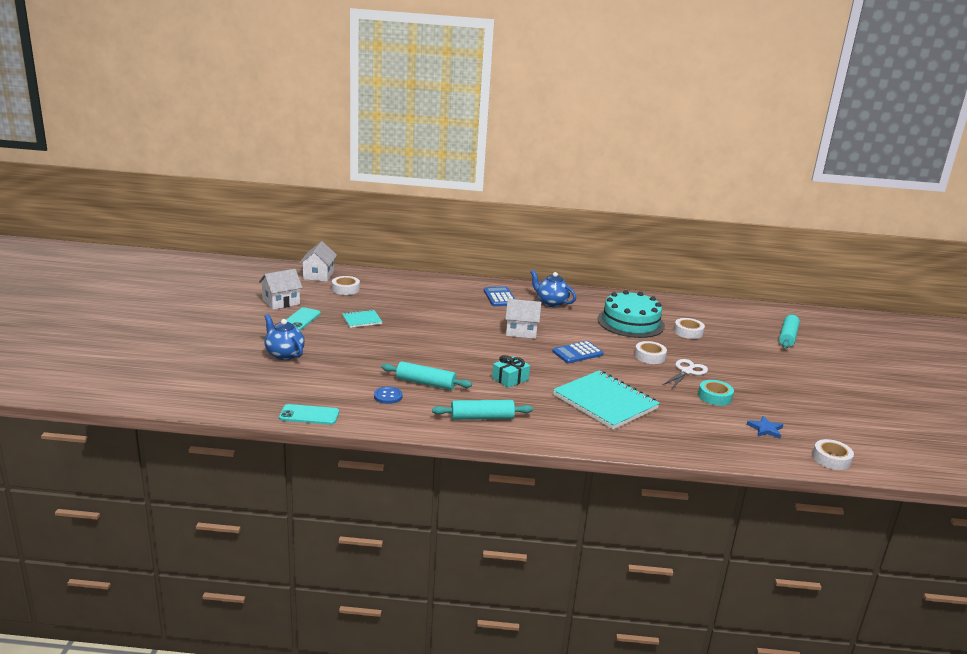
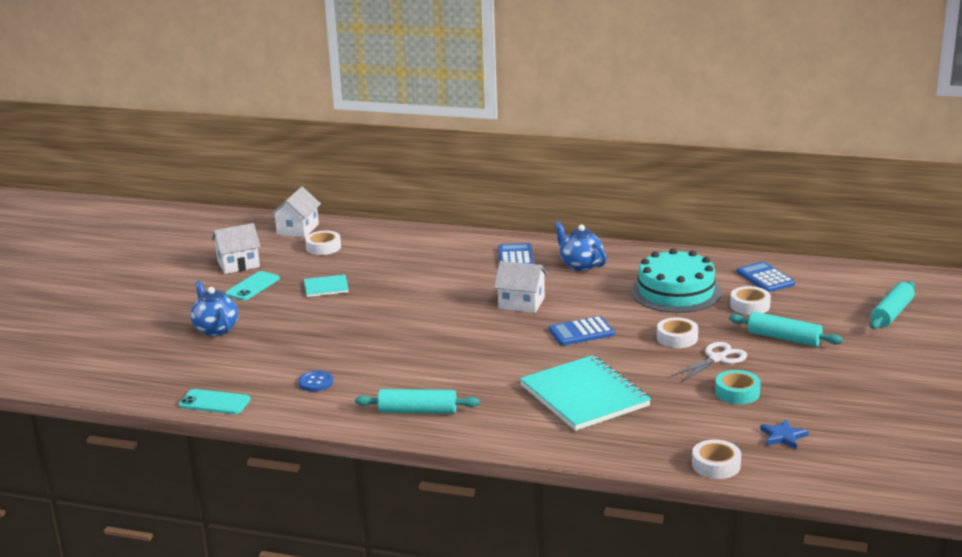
camera: 15 degrees right, 0 degrees up
(425, 383) = (368, 367): turquoise rolling pin -> turquoise rolling pin (784, 338)
(510, 379) = (476, 364): turquoise gift -> none
(688, 312) = (765, 278): none -> blue calculator
(831, 459) = (852, 478): white tape -> white tape (716, 465)

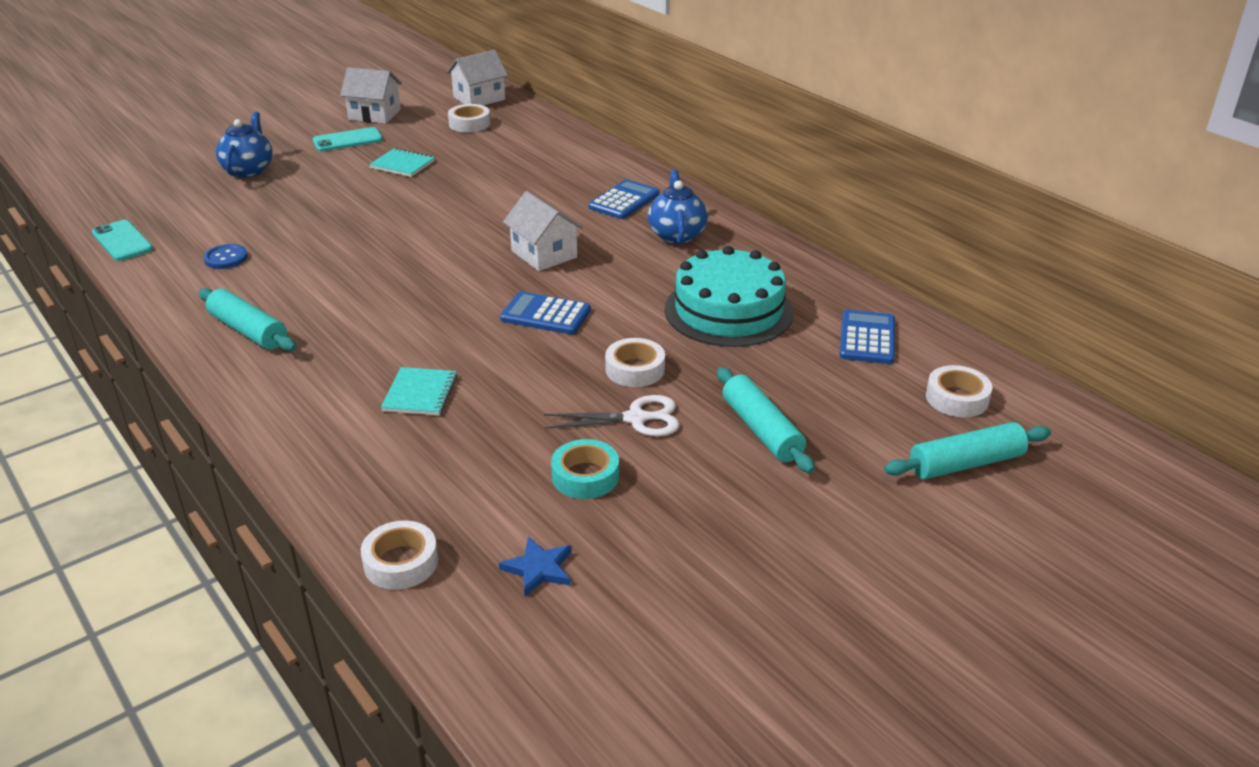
camera: 35 degrees right, 10 degrees up
(584, 396) = (420, 393): turquoise notebook -> turquoise notebook, size x0.48
(750, 305) = (789, 366): white tape -> white tape (957, 398)

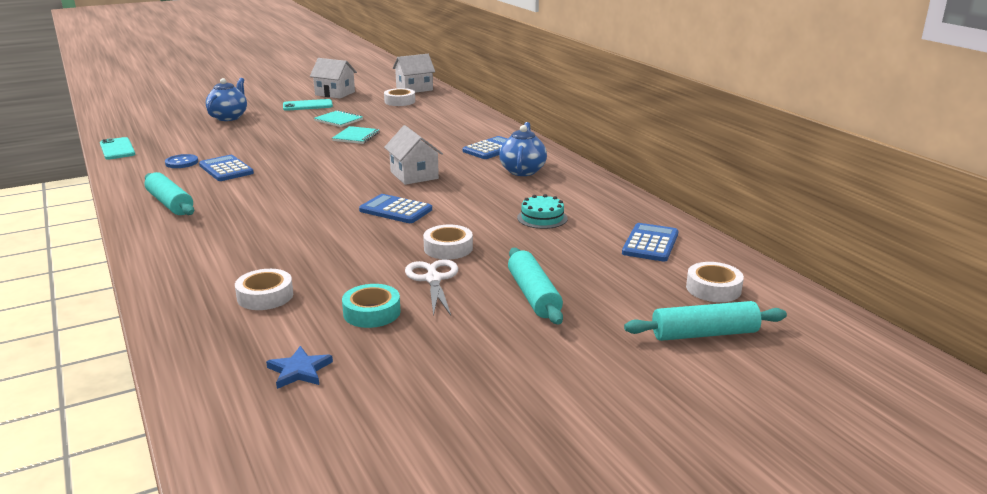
camera: 10 degrees right, 10 degrees down
(293, 265) = (226, 169): none -> blue calculator
(401, 562) = (192, 355): white tape -> white tape (265, 296)
(420, 393) = (272, 249): turquoise notebook -> turquoise notebook (356, 136)
(636, 419) = (433, 279): white scissors -> white scissors turned 105 degrees counterclockwise
(728, 311) = (542, 218): turquoise cake -> turquoise cake, size x0.48

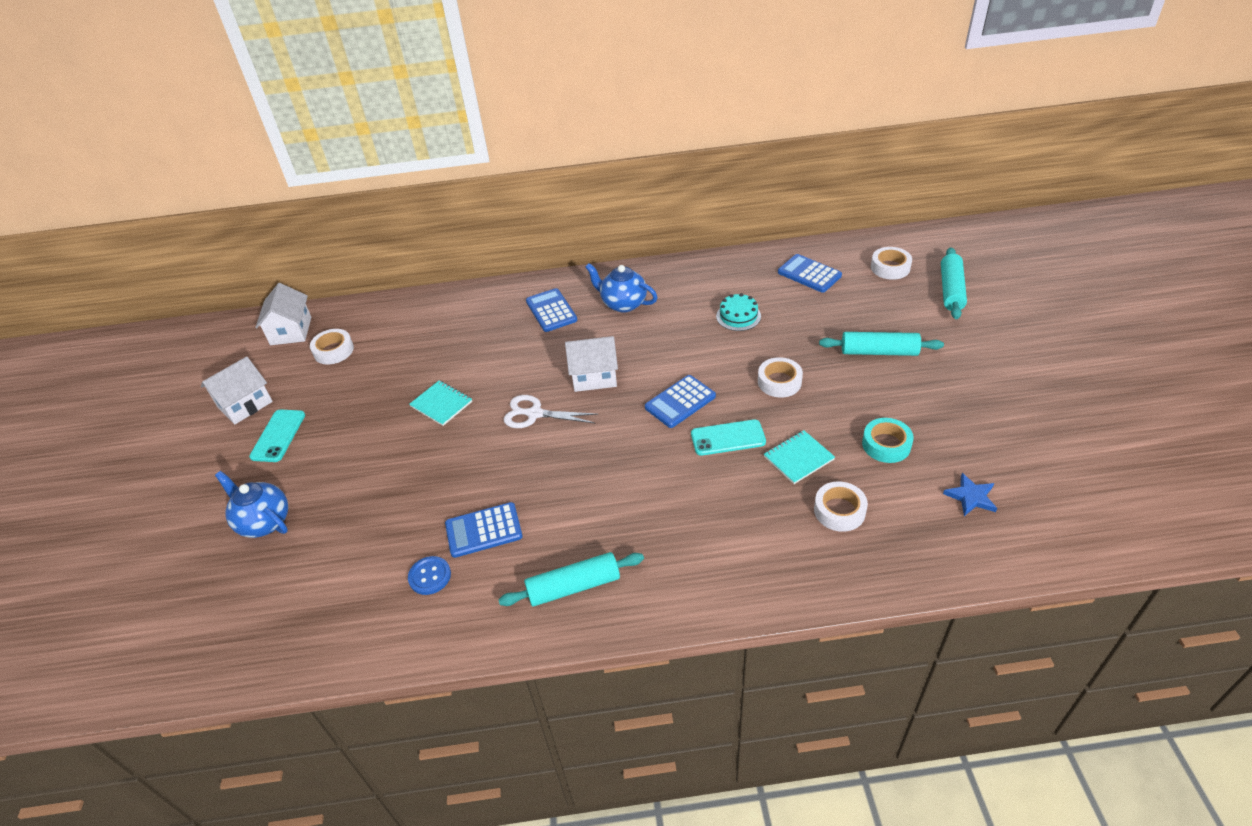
camera: 65 degrees left, 20 degrees up
(117, 149) = (320, 655): turquoise phone -> turquoise phone (728, 438)
(338, 120) = (366, 412): turquoise notebook -> turquoise notebook (798, 458)
(433, 279) = (836, 400): white scissors -> white scissors (534, 414)

